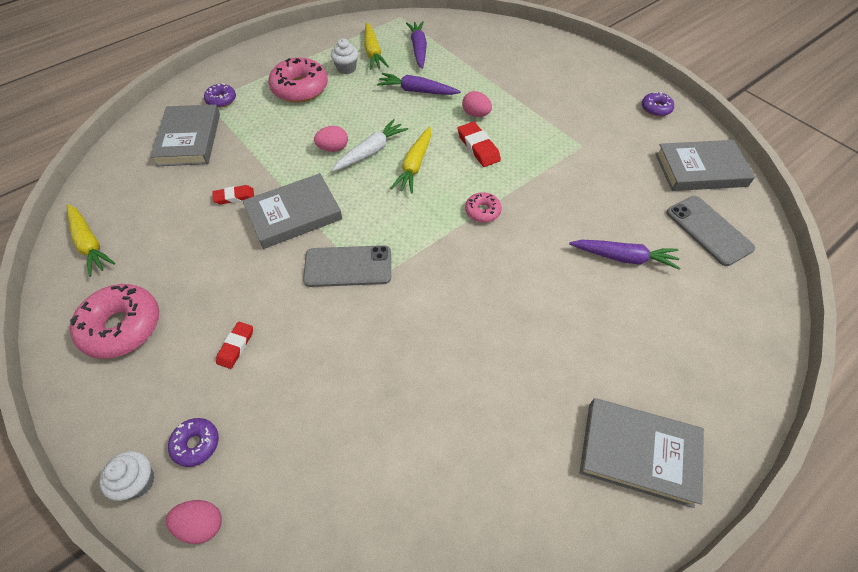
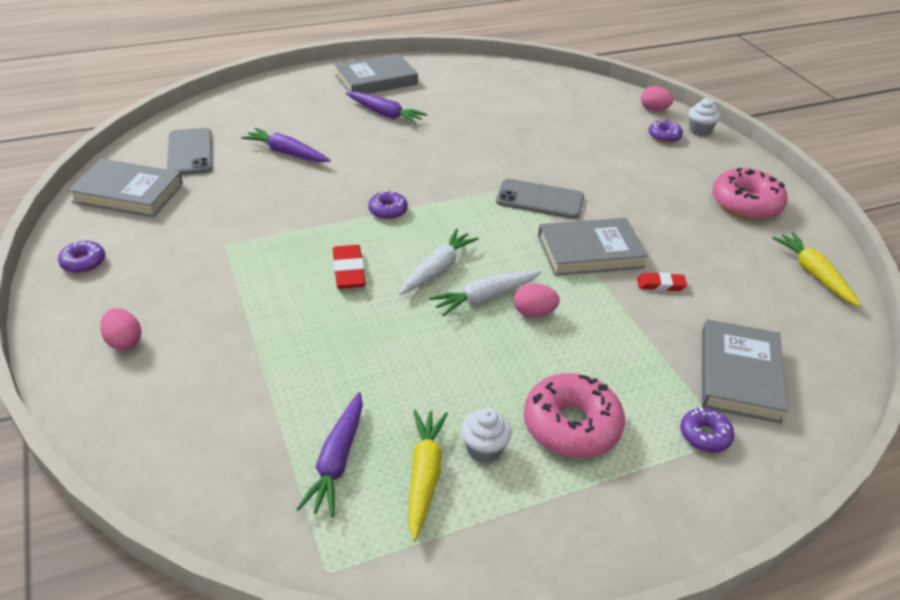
camera: 165 degrees left, 15 degrees down
(236, 346) = (642, 173): red eraser -> none
(414, 165) = (437, 269): yellow carrot -> white carrot
(417, 91) = (384, 371): purple carrot -> purple carrot (385, 114)
(476, 114) = (322, 313): pink egg -> pink egg (124, 342)
(482, 211) = (388, 210): pink donut -> purple donut
(638, 453) = (376, 80): grey book -> grey book turned 60 degrees counterclockwise

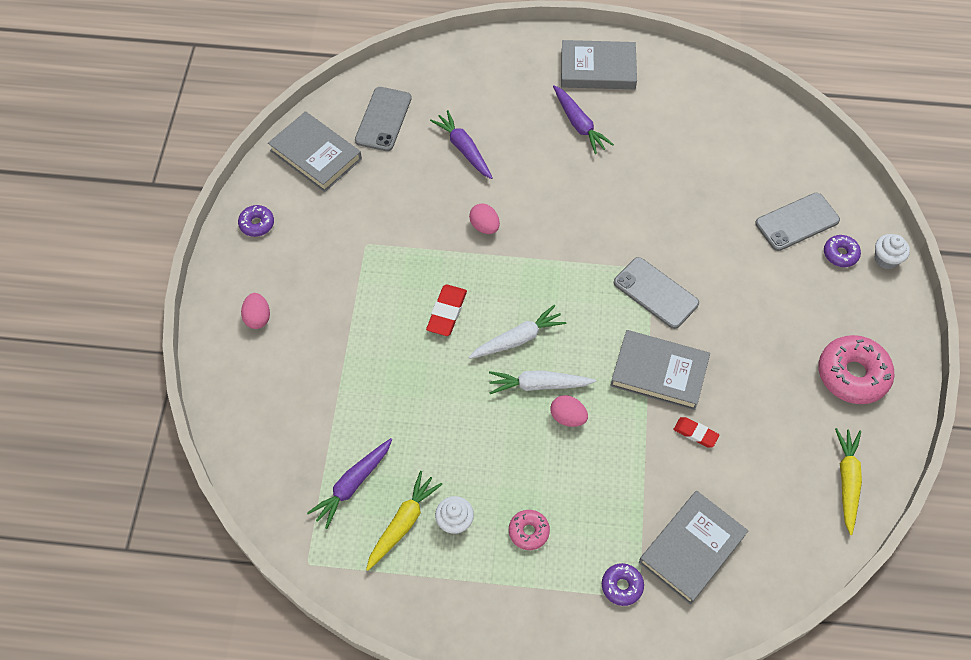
camera: 30 degrees right, 20 degrees up
(388, 210) = (513, 255): purple donut -> none
(571, 425) = (528, 531): pink donut -> pink donut, size x0.52
(614, 127) = (797, 222): none -> grey phone
(653, 109) = (859, 211): pink egg -> pink egg (484, 226)

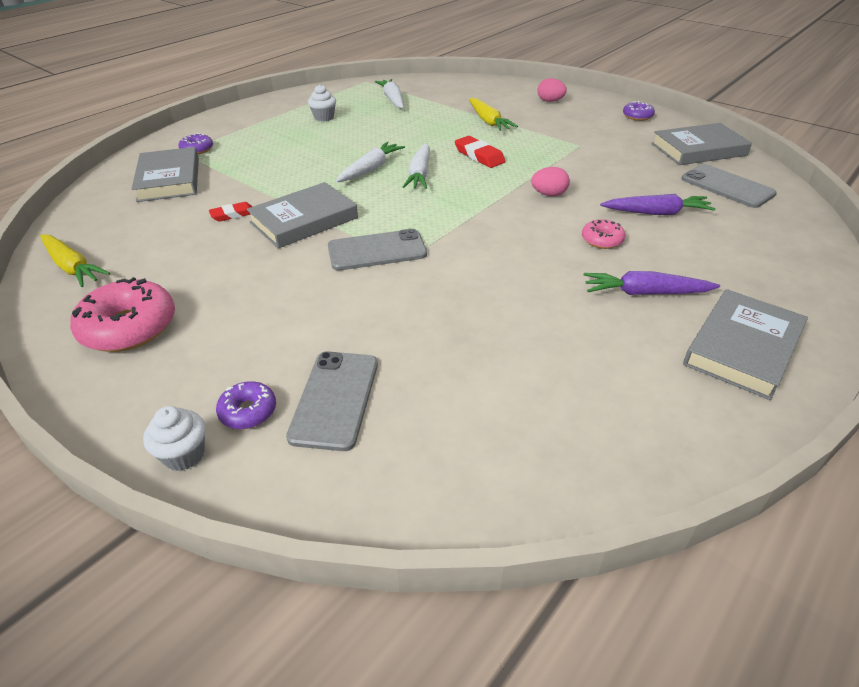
camera: 125 degrees right, 20 degrees down
(353, 484) = (392, 99): purple carrot -> white carrot
(403, 523) = (347, 105): yellow carrot -> yellow carrot (488, 121)
(528, 531) = (280, 134): pink donut -> pink donut (602, 240)
(568, 417) = (330, 171): pink egg -> none

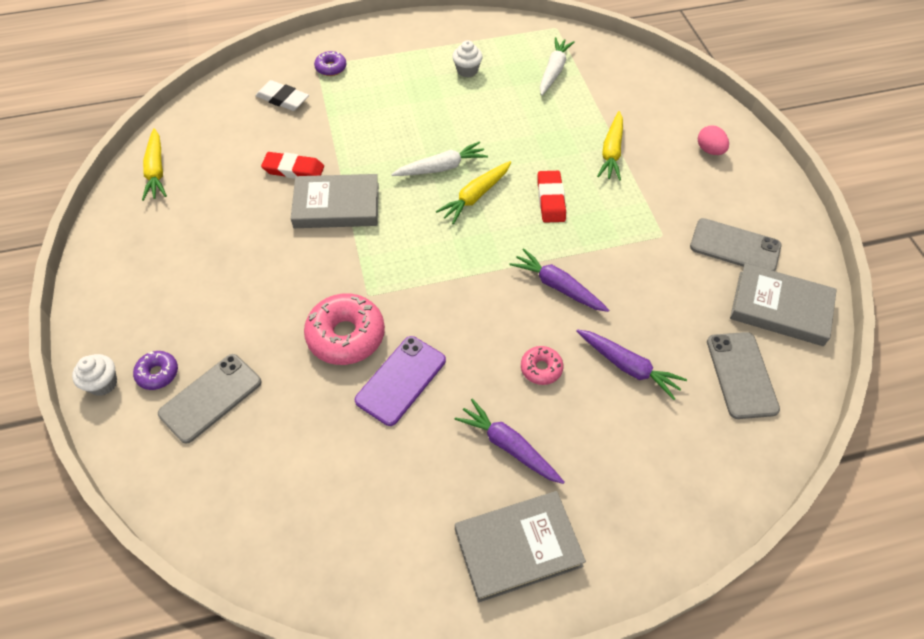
camera: 35 degrees right, 15 degrees up
(129, 327) = (148, 253): pink donut -> pink donut (346, 335)
(169, 179) = (282, 99): grey book -> white eraser
(233, 214) = (293, 169): red eraser -> red eraser, size x1.51
(377, 251) = (357, 273): grey phone -> grey phone (735, 246)
(420, 174) = (475, 196): white carrot -> yellow carrot
(505, 296) = (401, 380): none -> purple phone
(549, 194) = (558, 286): pink egg -> purple carrot
(637, 116) = (777, 222): purple donut -> none

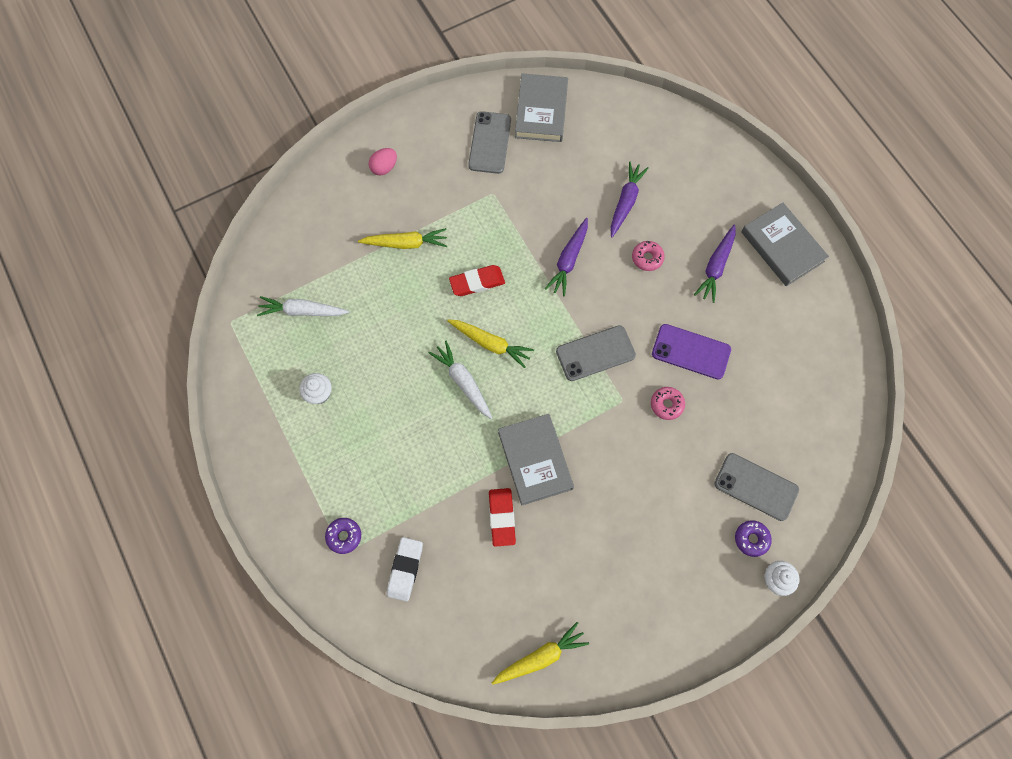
camera: 105 degrees left, 15 degrees up
(346, 335) = (666, 404): pink donut -> pink donut, size x0.52
(741, 375) = (608, 132): grey phone -> grey phone (595, 353)

